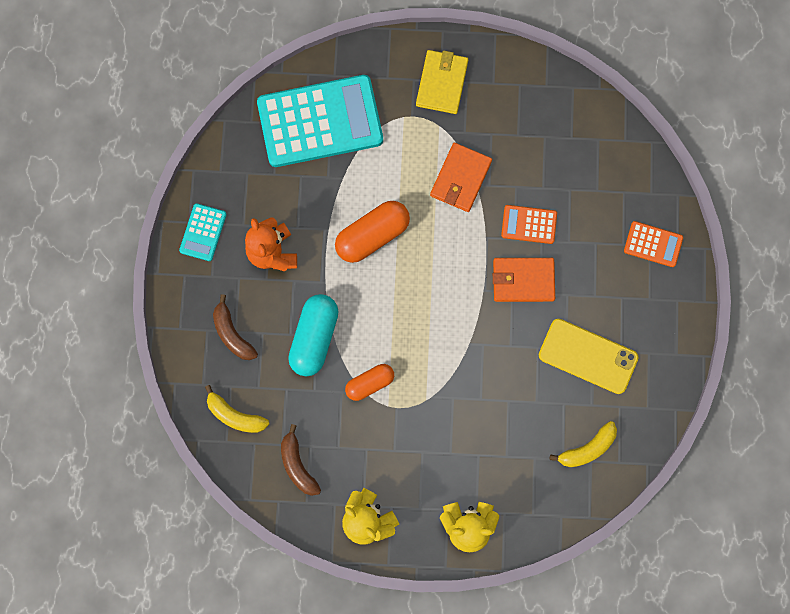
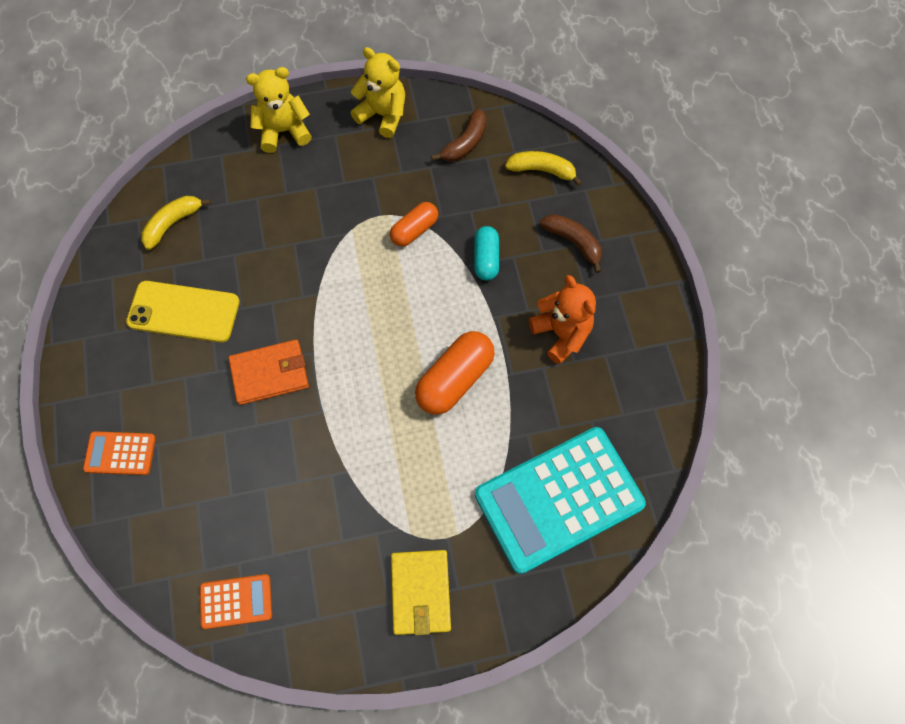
camera: 165 degrees right, 10 degrees down
(203, 232) = (646, 335): turquoise calculator -> none
(297, 465) = (465, 143): brown banana -> brown banana turned 75 degrees clockwise
(314, 338) = (486, 259): turquoise capsule -> turquoise capsule, size x0.62
(460, 179) = (368, 473): orange wallet -> none
(529, 224) = (274, 439): orange calculator -> orange calculator (236, 601)

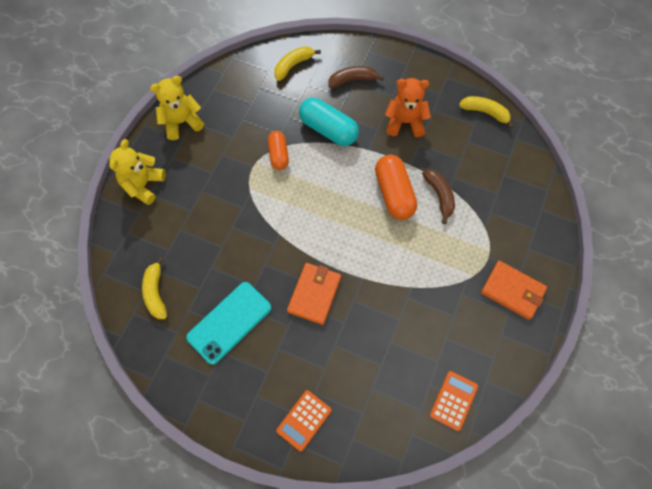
camera: 55 degrees left, 0 degrees up
(184, 311) = (229, 322): yellow phone -> turquoise phone
(421, 592) = (512, 291): yellow wallet -> orange wallet
(465, 143) = (241, 92): brown banana -> brown banana (439, 196)
(486, 259) = (328, 129): turquoise capsule -> turquoise capsule, size x1.60
(559, 499) = (502, 186): turquoise calculator -> none
(651, 417) = (485, 112): none -> yellow banana

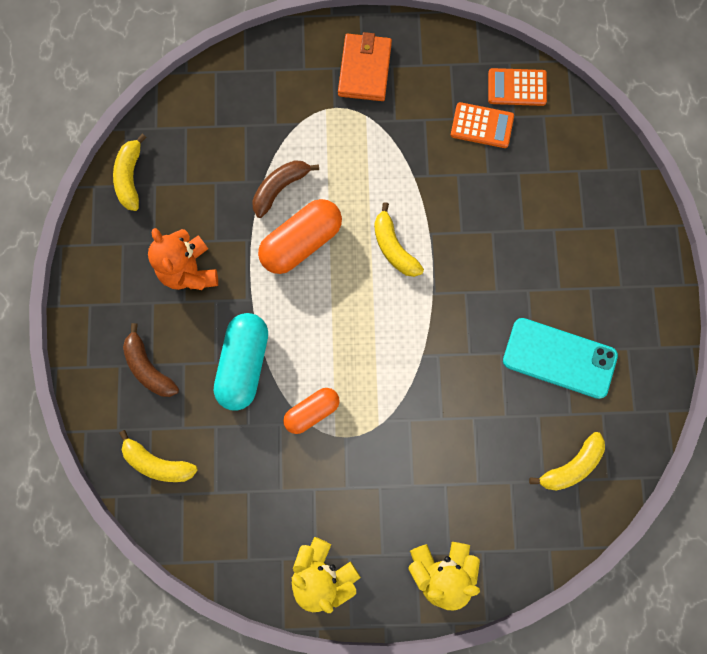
camera: 115 degrees left, 10 degrees up
(304, 420) = (618, 225): orange calculator -> orange calculator (482, 126)
(314, 294) = (476, 278): orange wallet -> none
(363, 249) = (393, 247): none -> yellow banana

